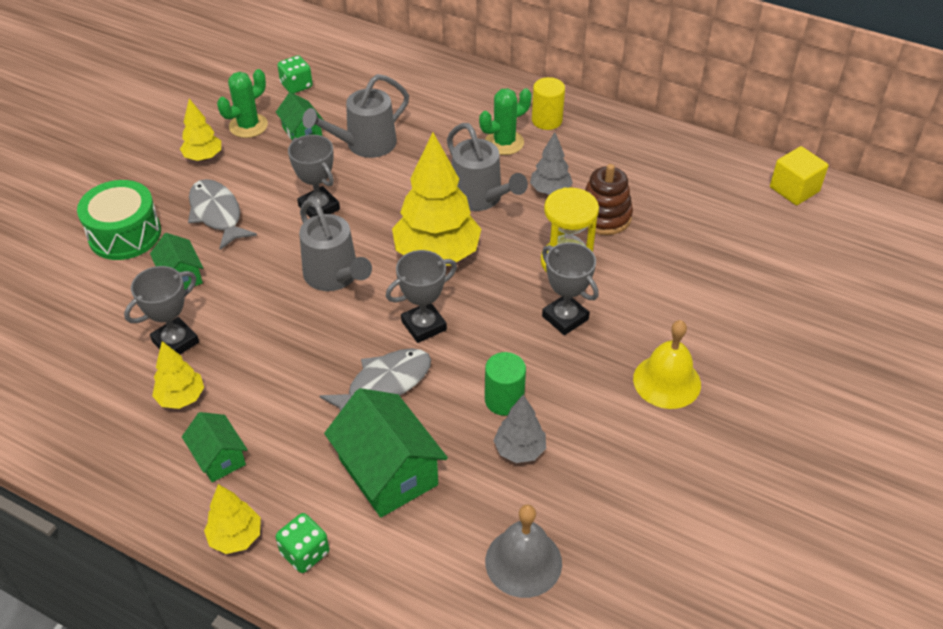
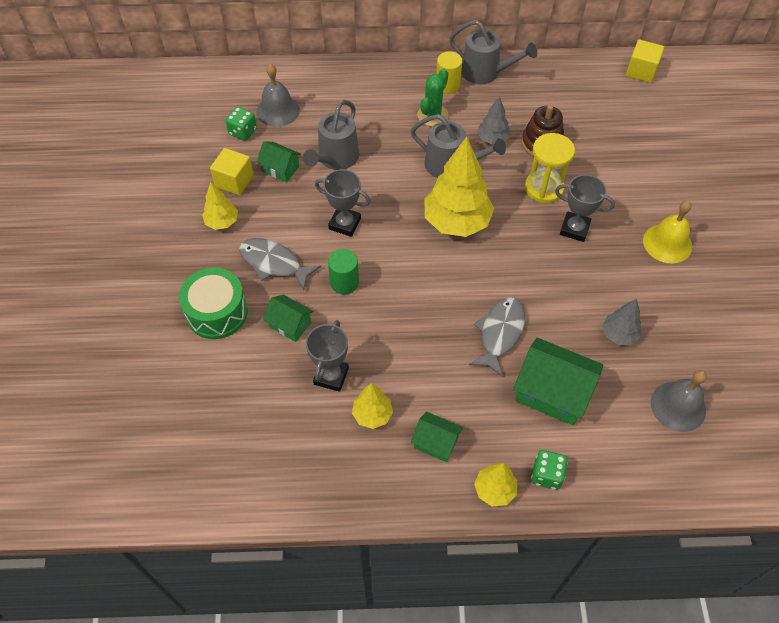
camera: 30 degrees left, 10 degrees up
(248, 126) = (234, 181): green cactus -> yellow cube
(335, 277) = (401, 271): grey watering can -> grey watering can (486, 73)
(348, 79) = (278, 110): none -> grey bell
(424, 326) = (491, 279): grey trophy -> none
(504, 400) = (583, 305): green cylinder -> green cylinder (344, 282)

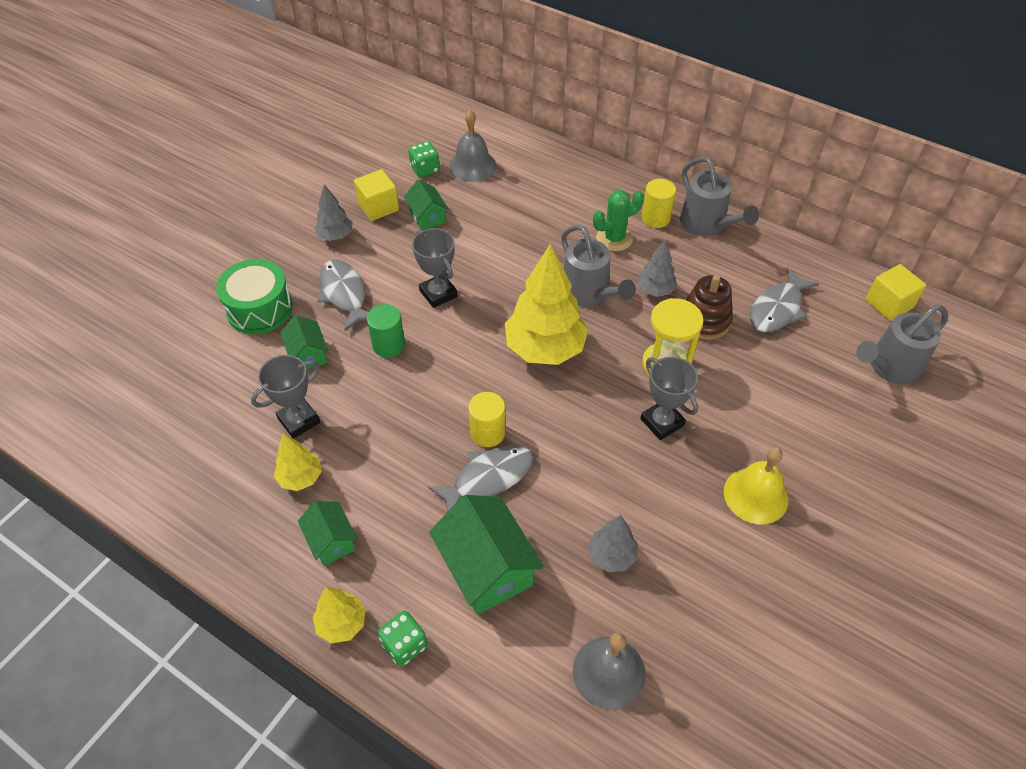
camera: 35 degrees right, 5 degrees down
(222, 222) = (336, 236): yellow tree -> grey tree
(335, 159) = (484, 233): grey watering can -> grey watering can (889, 367)
(471, 303) = (487, 433): none -> yellow cylinder
(579, 110) = (778, 309): none -> grey fish

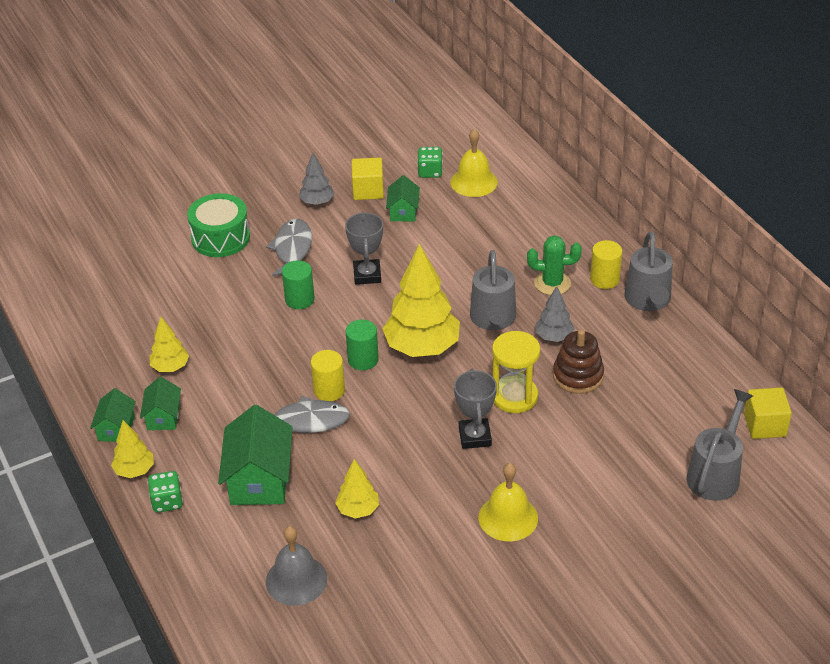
camera: 30 degrees right, 10 degrees down
(299, 420) = (195, 328): grey trophy -> none
(308, 354) = (234, 284): green house -> green house (116, 428)
(472, 165) = (474, 182): grey bell -> yellow bell
(497, 385) = (363, 359): none -> green cylinder
(611, 556) = (358, 510): grey tree -> yellow tree
(778, 309) = (653, 391): grey fish -> none
(889, 367) = (716, 473): grey watering can -> grey watering can turned 120 degrees clockwise

